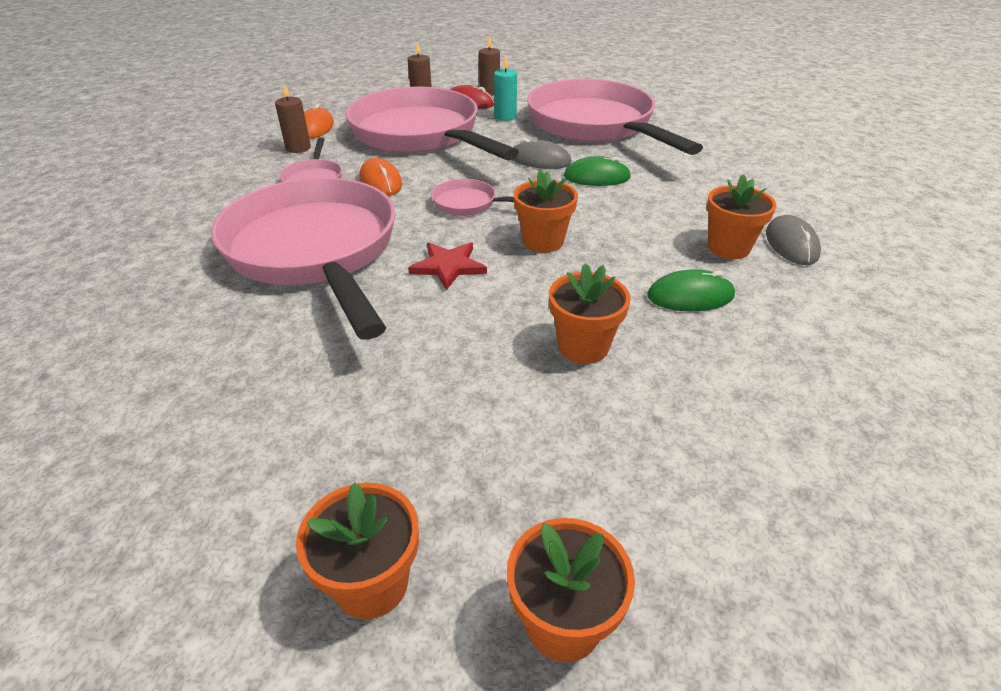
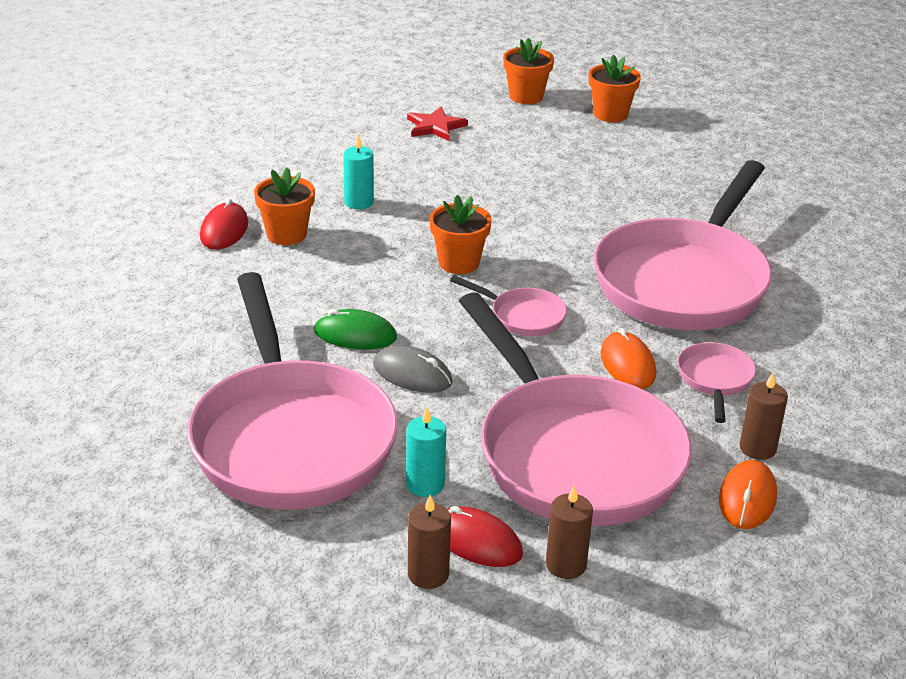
camera: 170 degrees left, 5 degrees down
(315, 251) = (684, 281): pink pan -> pink pan turned 45 degrees clockwise
(448, 266) = (556, 251): red star -> red star (435, 126)
(583, 346) = (465, 182): orange flower pot -> none
(690, 296) = (359, 202): green mouse -> turquoise candle
(791, 244) = (224, 230): grey mouse -> red mouse

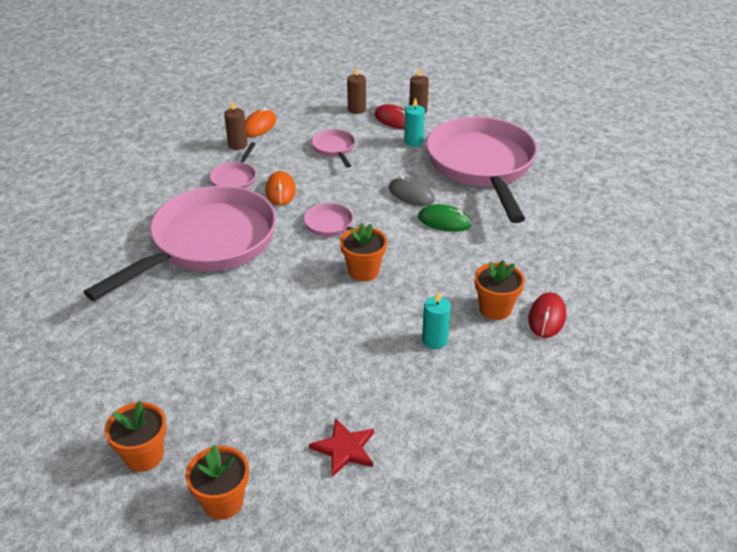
camera: 170 degrees left, 5 degrees up
(573, 454) = (334, 149): pink pan -> pink pan, size x0.41

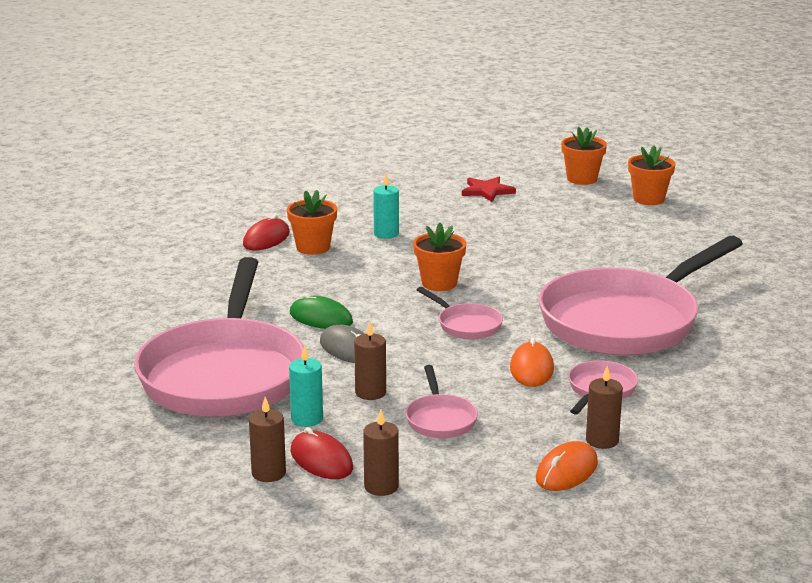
camera: 170 degrees left, 15 degrees down
(382, 162) = (370, 392): none -> brown candle

